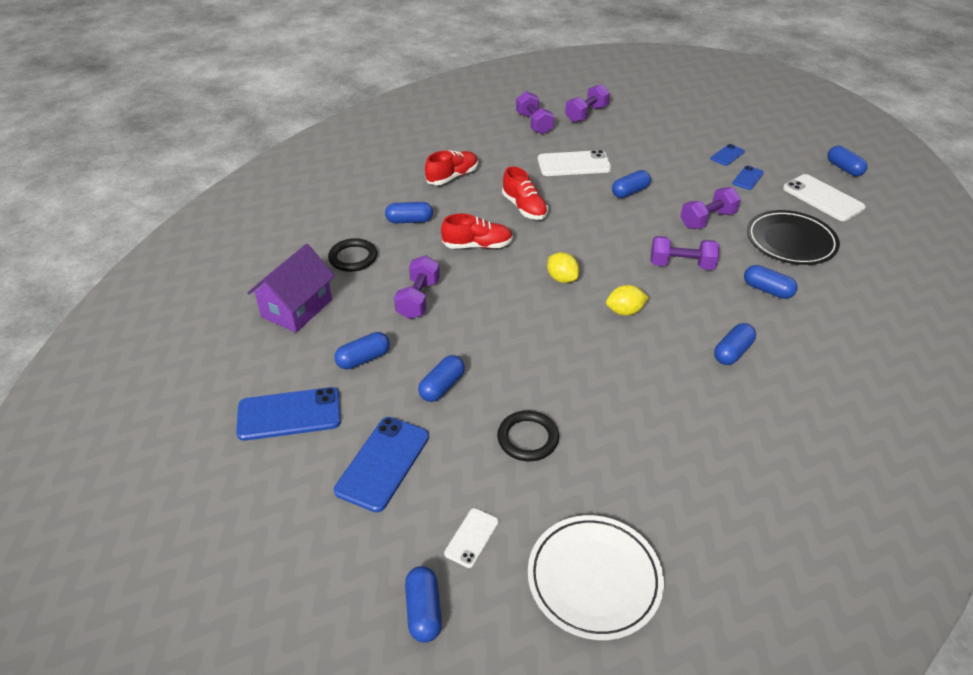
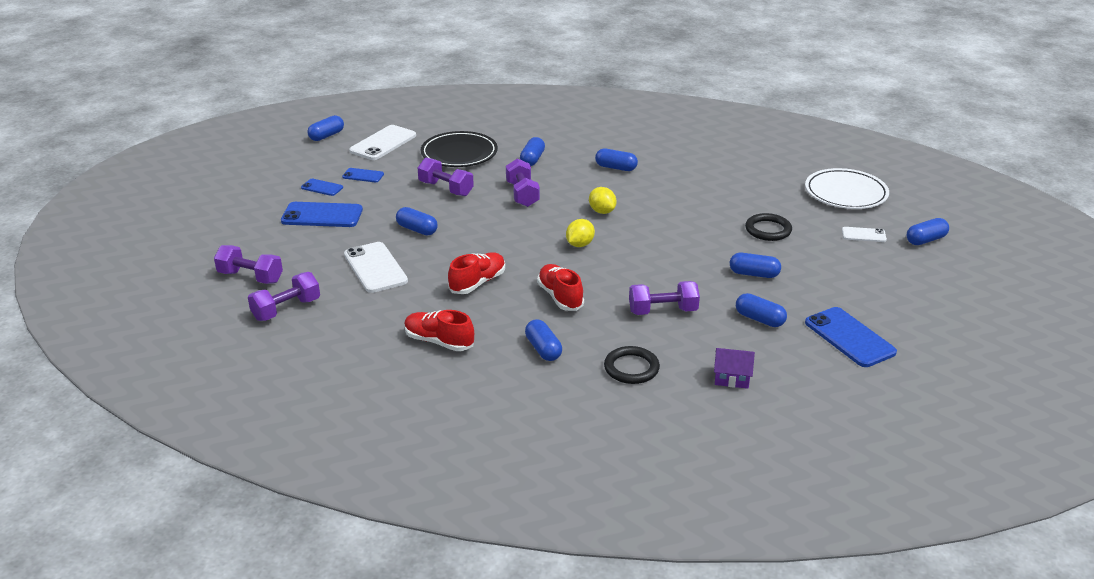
camera: 110 degrees left, 10 degrees down
(297, 308) = (732, 378): purple house -> purple house, size x0.55
(383, 463) = (847, 281): blue phone -> blue phone (322, 215)

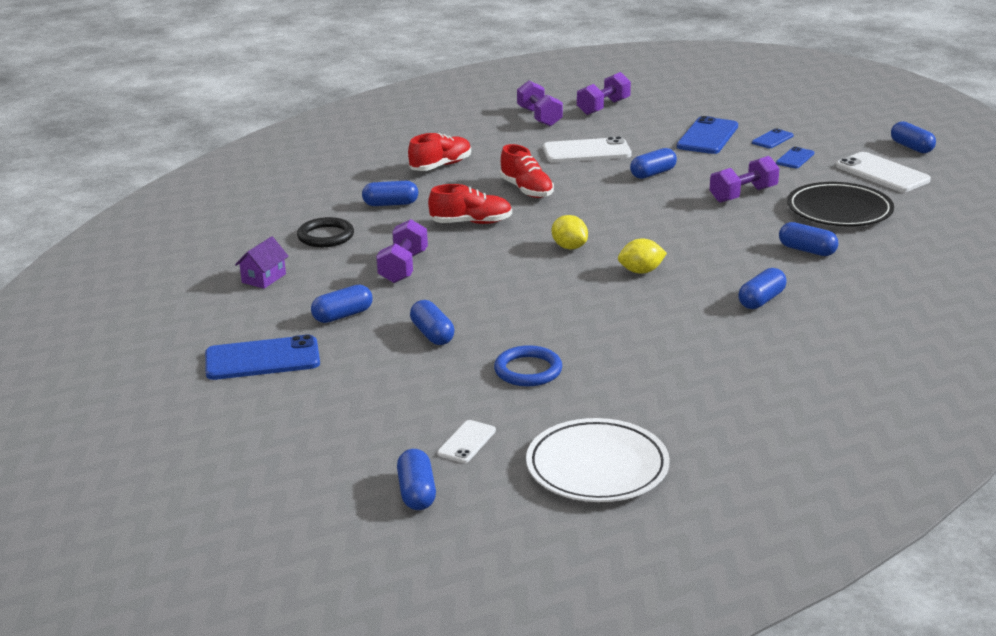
camera: 110 degrees right, 5 degrees down
(522, 194) = (709, 232): purple dumbbell -> none
(754, 274) = (432, 334): blue capsule -> blue capsule turned 60 degrees counterclockwise
(768, 230) = (528, 370): black ring -> blue ring

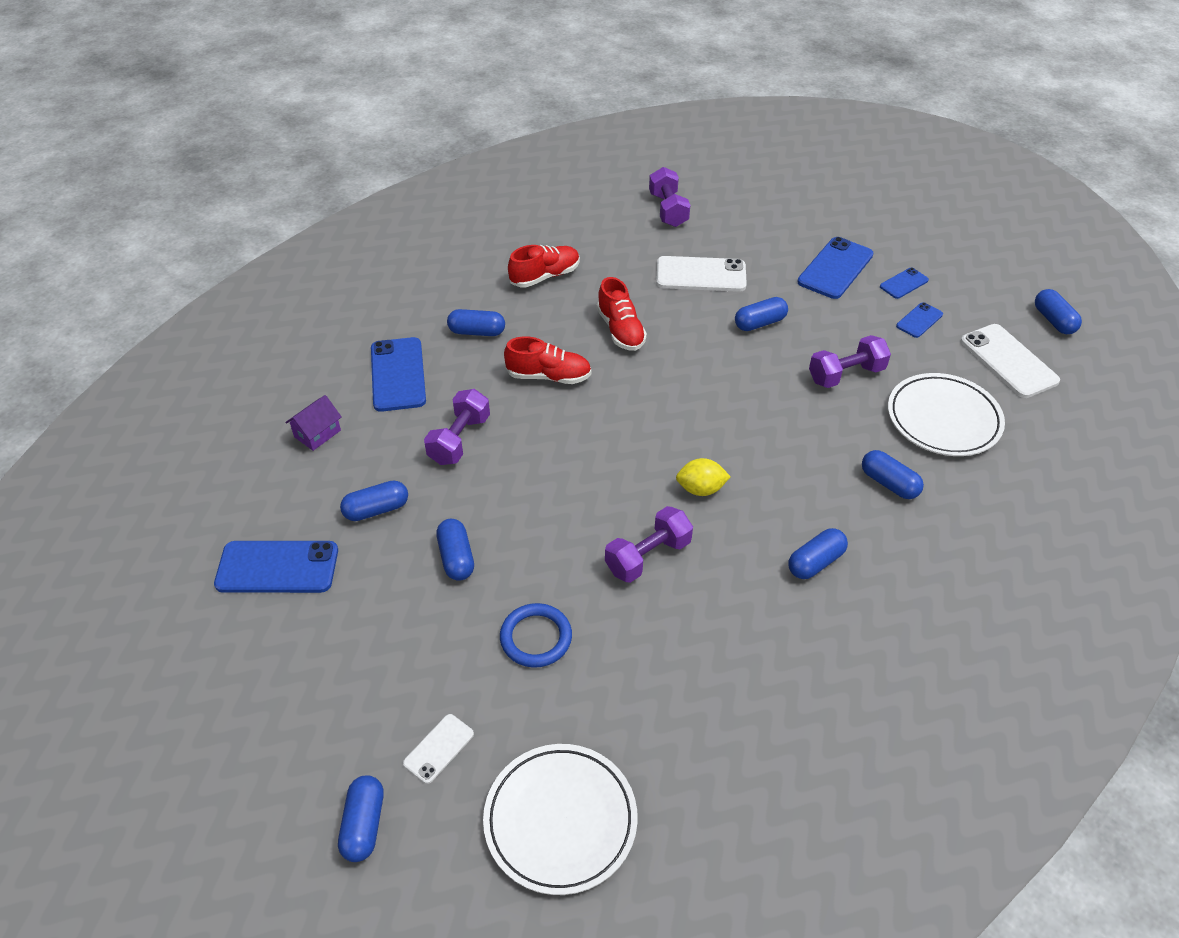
camera: 10 degrees right, 20 degrees up
(326, 236) = (398, 374): black ring -> blue phone
(569, 247) = (637, 434): yellow lemon -> none
(603, 107) = (739, 202): purple dumbbell -> purple dumbbell (648, 556)
(839, 210) = (943, 419): black plate -> white plate

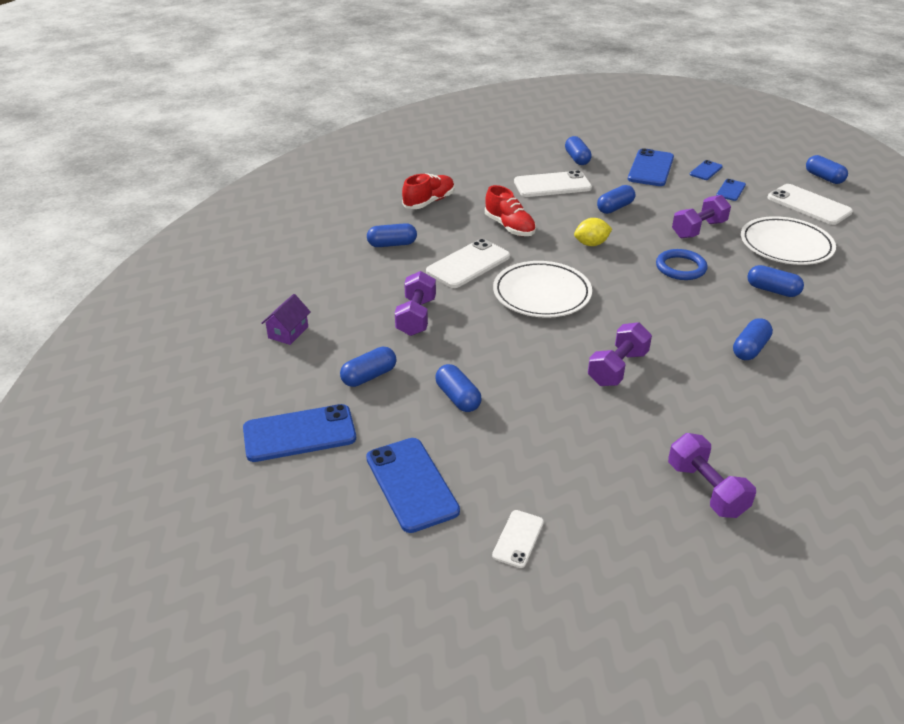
camera: 15 degrees left, 10 degrees down
(364, 825) = (481, 613): blue capsule -> blue capsule (577, 159)
(398, 374) = (339, 282): blue phone -> blue phone (411, 484)
(536, 638) = (557, 441): blue ring -> blue ring (680, 267)
(549, 376) = (468, 264): red shoe -> white phone
(560, 820) = (654, 569): white plate -> white plate (541, 294)
(668, 210) = (503, 150): purple dumbbell -> purple dumbbell (706, 489)
(701, 489) = (633, 317): yellow lemon -> yellow lemon (591, 244)

